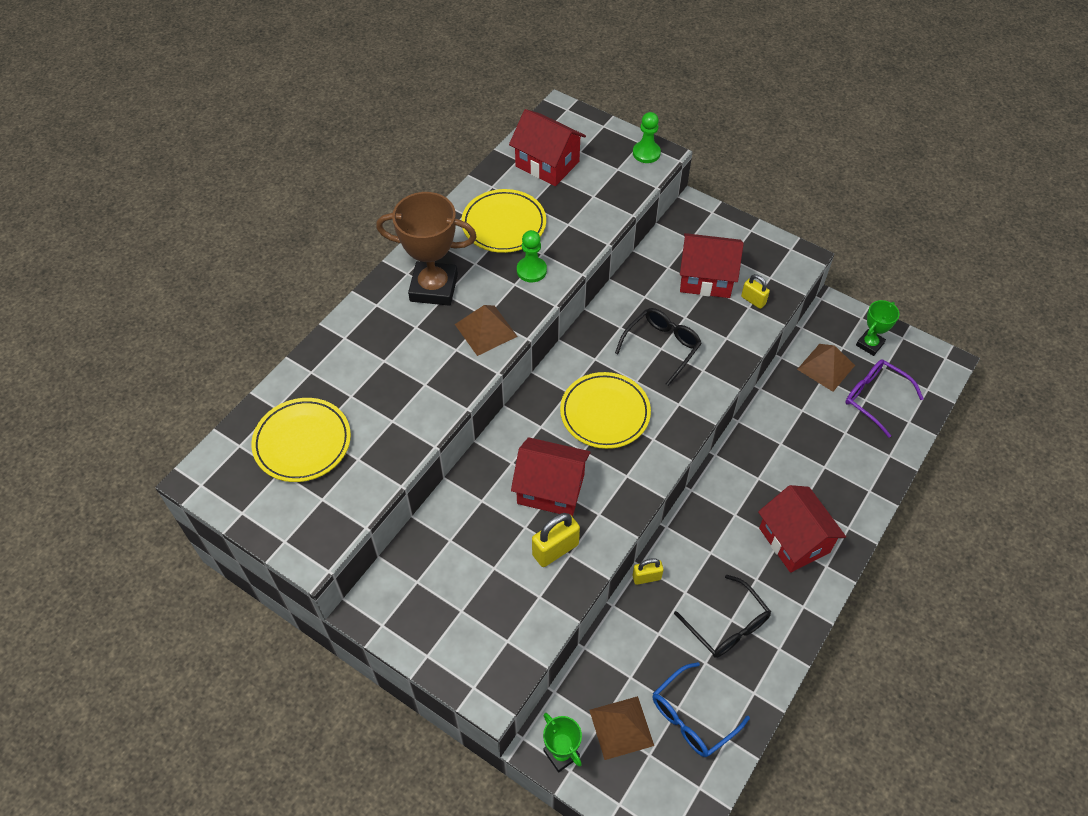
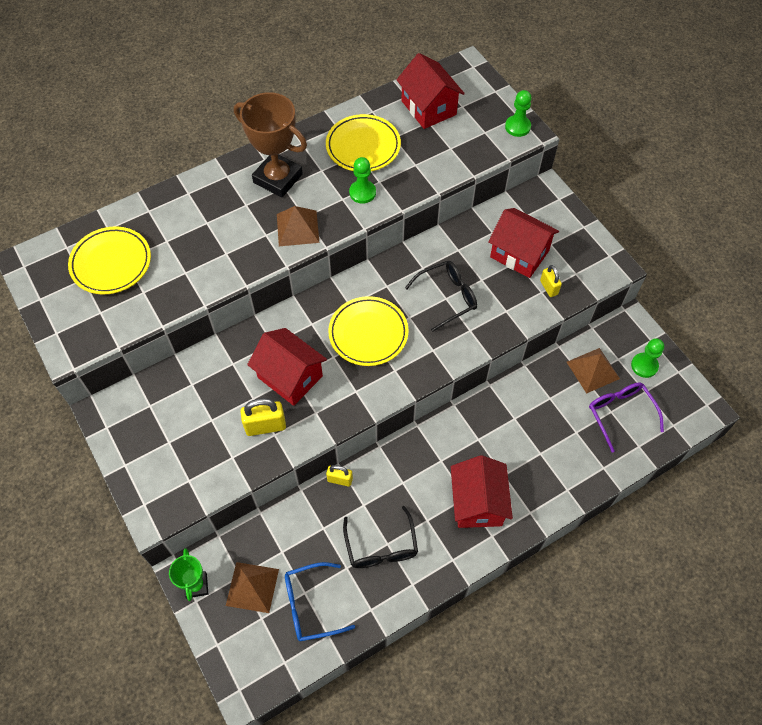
camera: 25 degrees right, 5 degrees up
(869, 344) = (644, 366): green trophy -> green pawn

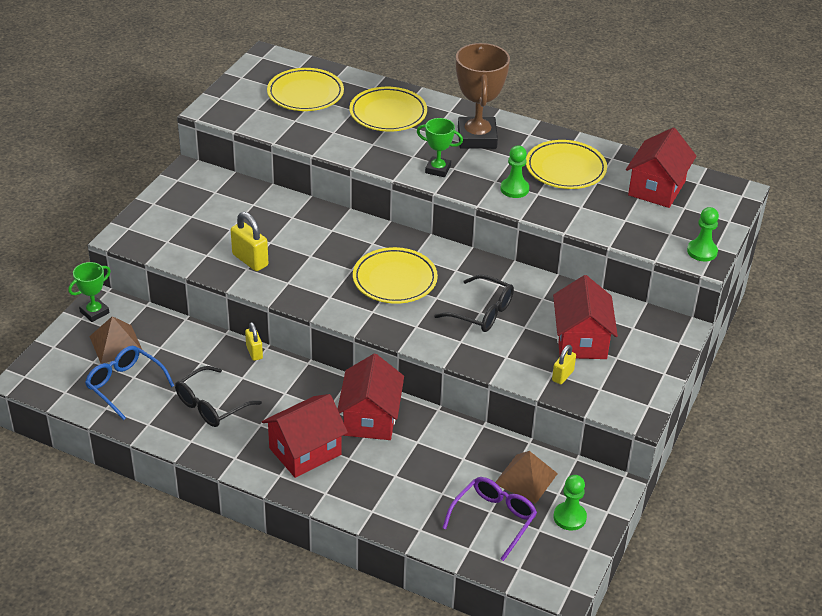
camera: 55 degrees right, 20 degrees down
(193, 219) = (388, 113): none -> yellow plate
(290, 377) = (309, 253): red house -> red house (370, 418)
(297, 228) = (438, 169): brown pyramid -> green trophy

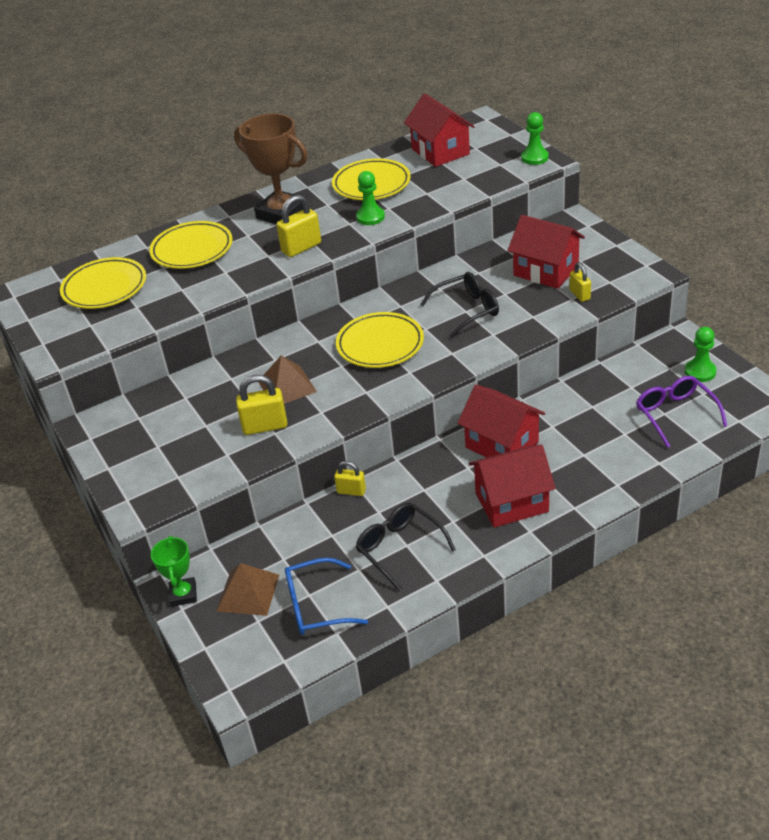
camera: 50 degrees left, 0 degrees up
(211, 405) = (399, 548): black glasses -> black glasses turned 150 degrees clockwise
(305, 451) = (511, 502): red house -> red house turned 75 degrees clockwise
(438, 169) = (301, 248): green trophy -> yellow padlock
(525, 478) = (640, 379): brown pyramid -> brown pyramid (287, 386)

